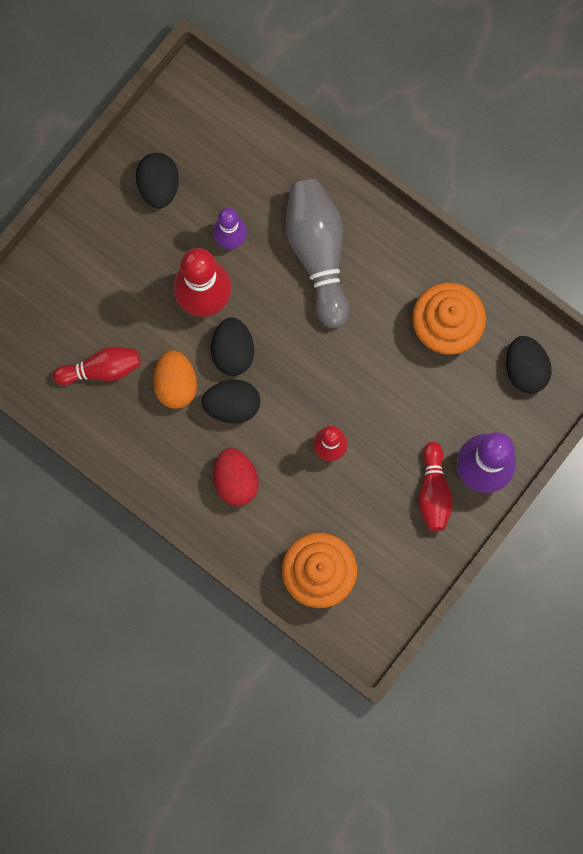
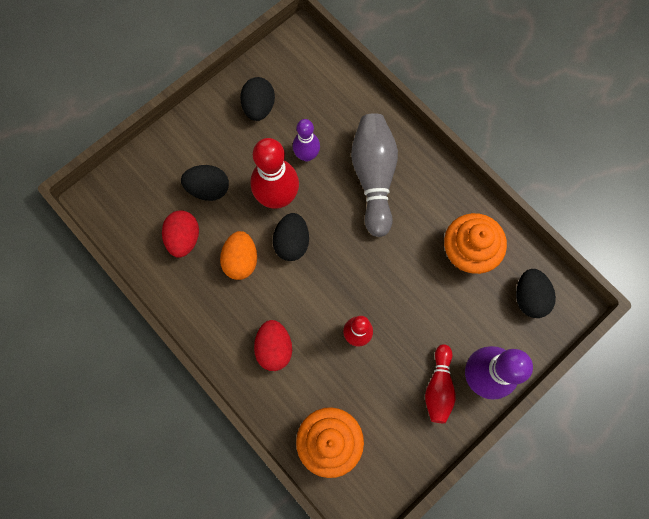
camera: 10 degrees right, 5 degrees down
(101, 369) = (184, 238): red bowling pin -> red egg
(232, 405) = (283, 285): black egg -> black egg (208, 189)

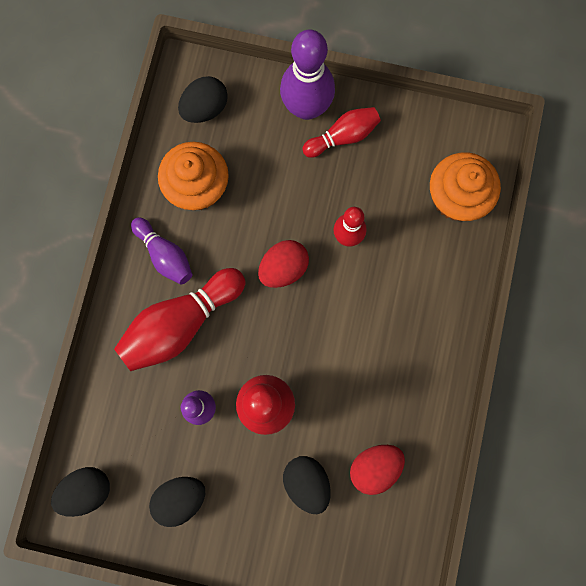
camera: 125 degrees left, 5 degrees up
(241, 260) = (356, 393): orange egg -> none
(274, 348) = (414, 301): red egg -> red egg (283, 268)
(292, 242) = (303, 357): black egg -> black egg (87, 490)
(373, 177) = (181, 323): grey bowling pin -> red bowling pin
(430, 197) = (165, 255): none -> purple bowling pin

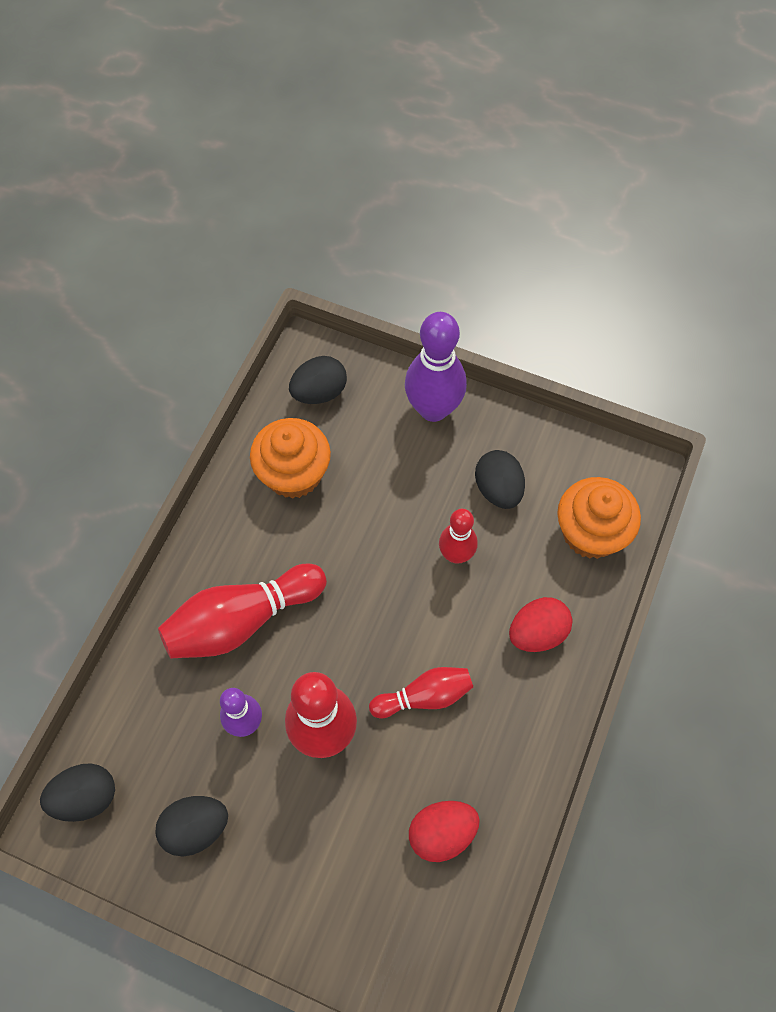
camera: 10 degrees right, 15 degrees down
(165, 255) = (240, 541): purple bowling pin -> none
(283, 268) = (374, 578): red egg -> red egg (537, 633)
(307, 482) = (354, 837): black egg -> black egg (498, 489)
(343, 137) = (469, 446): red bowling pin -> red bowling pin (424, 696)

